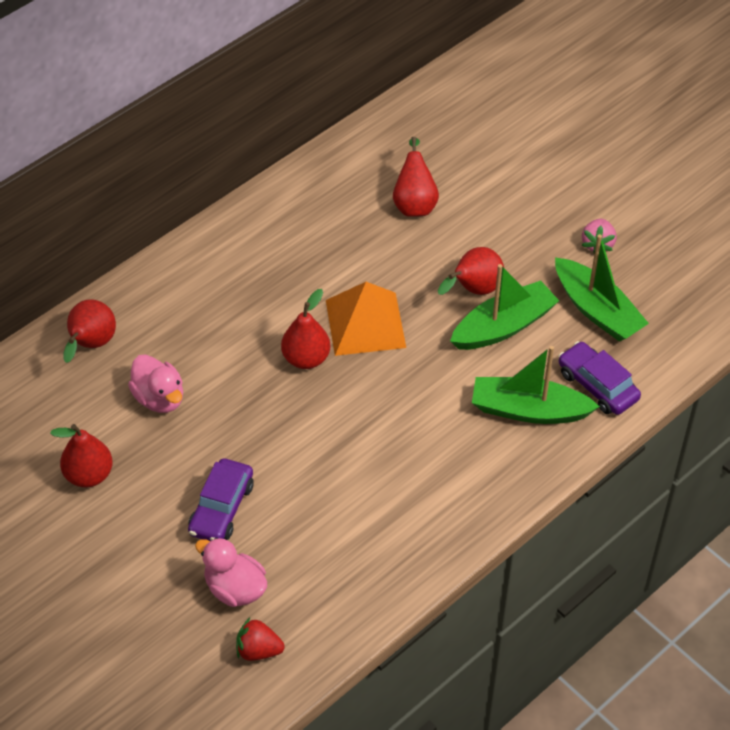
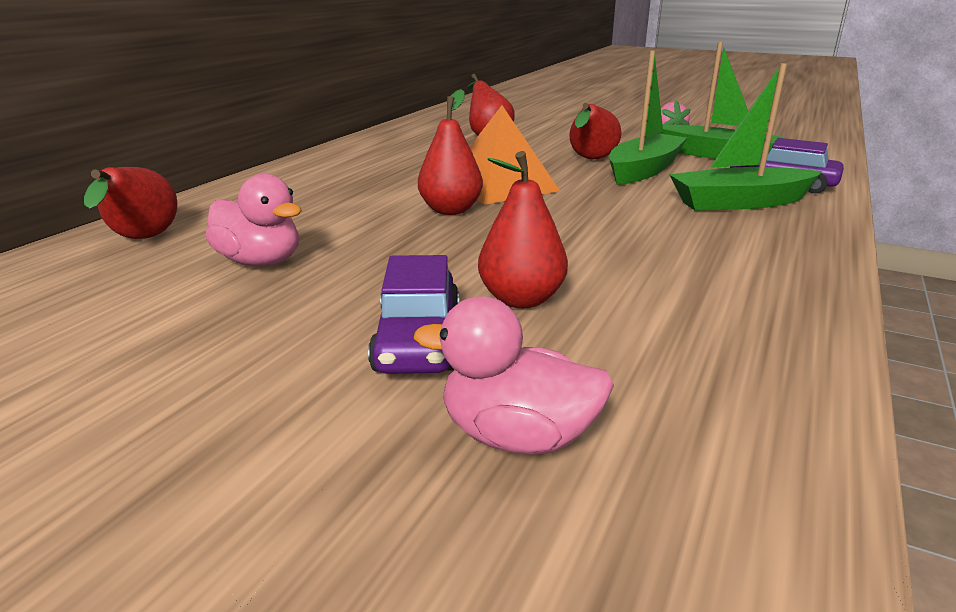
camera: 20 degrees left, 25 degrees down
(89, 475) = (143, 350): red pear -> red pear (521, 299)
(258, 650) = (658, 535): red strawberry -> none

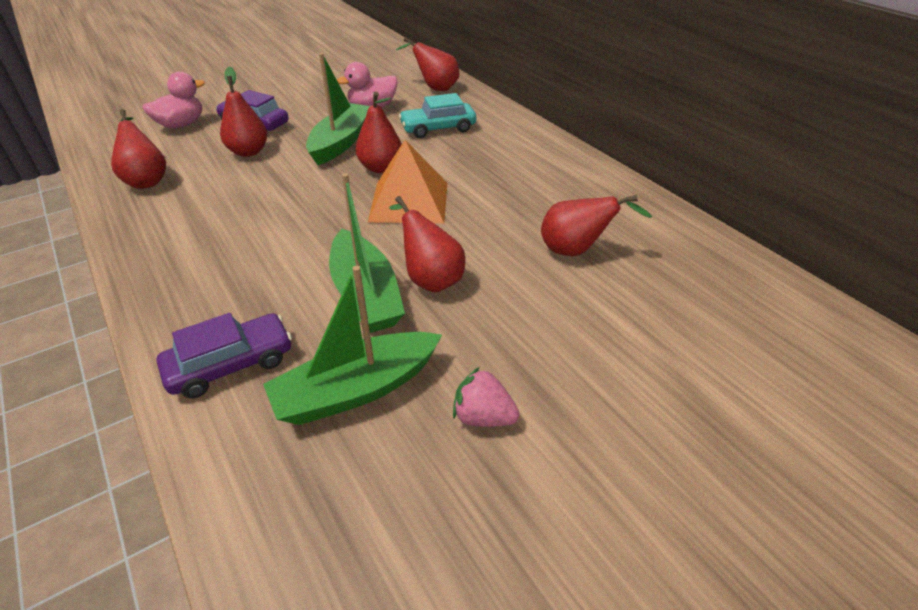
camera: 120 degrees right, 15 degrees up
(309, 208) = (438, 128): none -> turquoise car
(723, 343) = (147, 180): none -> red pear
(739, 203) = (235, 296): green boat -> green boat (341, 142)

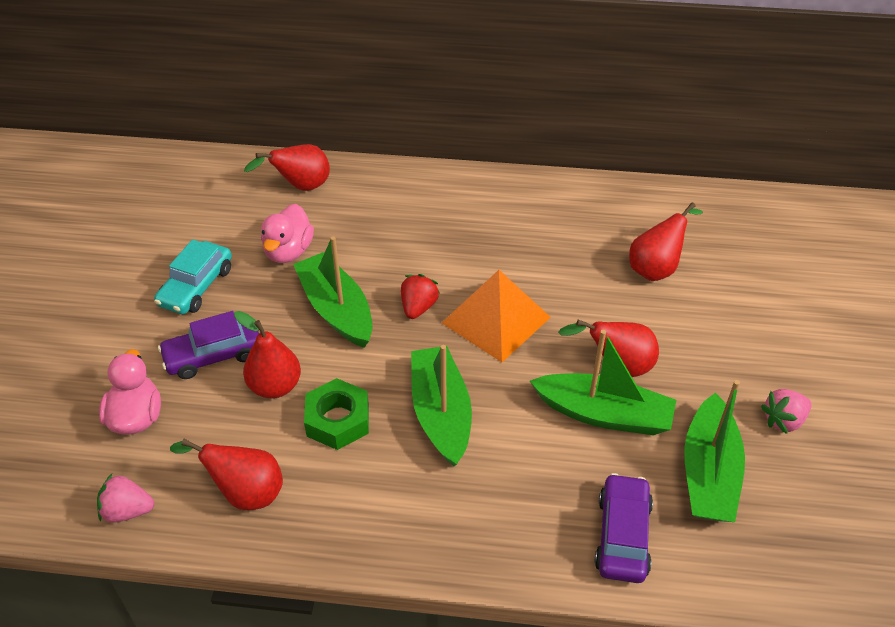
camera: 50 degrees left, 5 degrees up
(104, 152) = (127, 511): none -> pink strawberry
(239, 184) = (338, 420): none -> green nut
(286, 219) = (441, 413): none -> green boat
(381, 168) = (418, 307): red pear -> red strawberry
(438, 128) = (388, 232): turquoise car -> turquoise car (196, 286)

